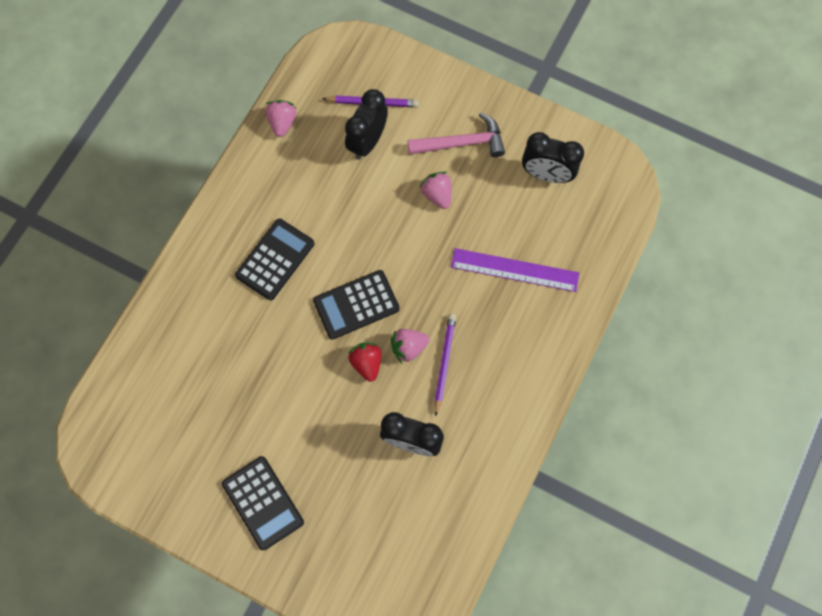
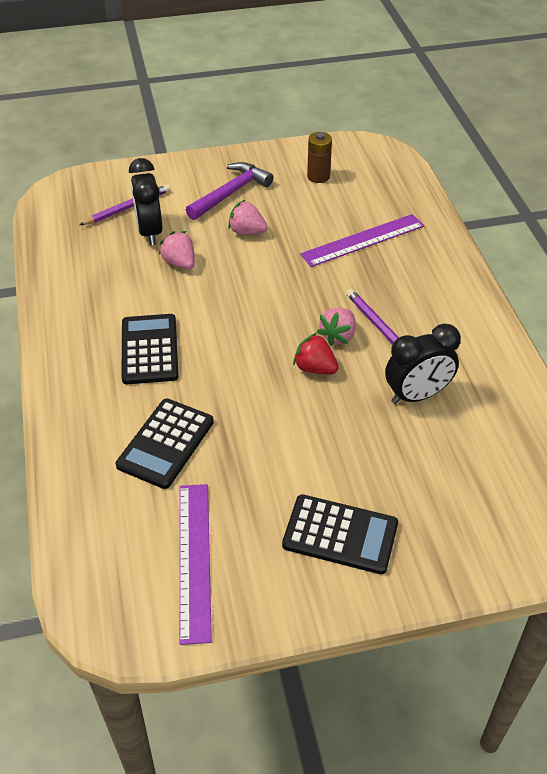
camera: 40 degrees left, 25 degrees down
(167, 448) = (194, 559): none -> purple ruler
(282, 123) = (57, 259): pink strawberry -> pink strawberry (180, 263)
(356, 304) = (259, 336): black calculator -> black calculator (165, 443)
(462, 143) = (231, 193): pink hammer -> purple hammer
(546, 174) = (318, 176): black clock -> brown battery

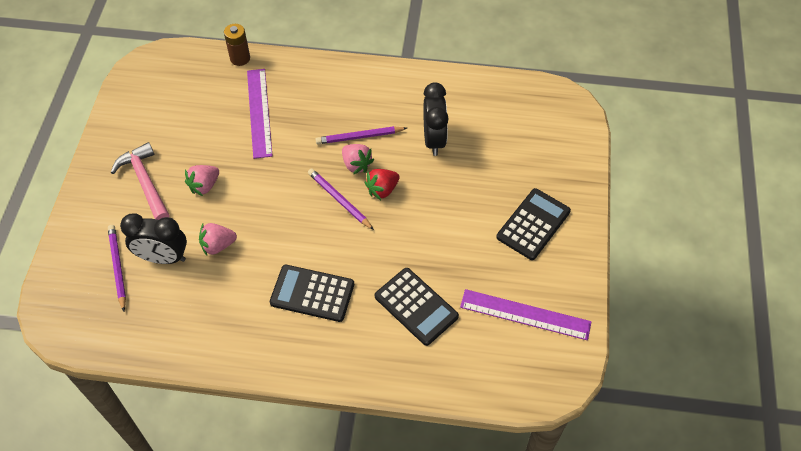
camera: 70 degrees left, 10 degrees up
(231, 193) = (145, 182): purple hammer -> pink hammer
(281, 336) = (339, 200): none -> purple pencil
(318, 176) = (161, 113): brown battery -> brown battery (240, 58)

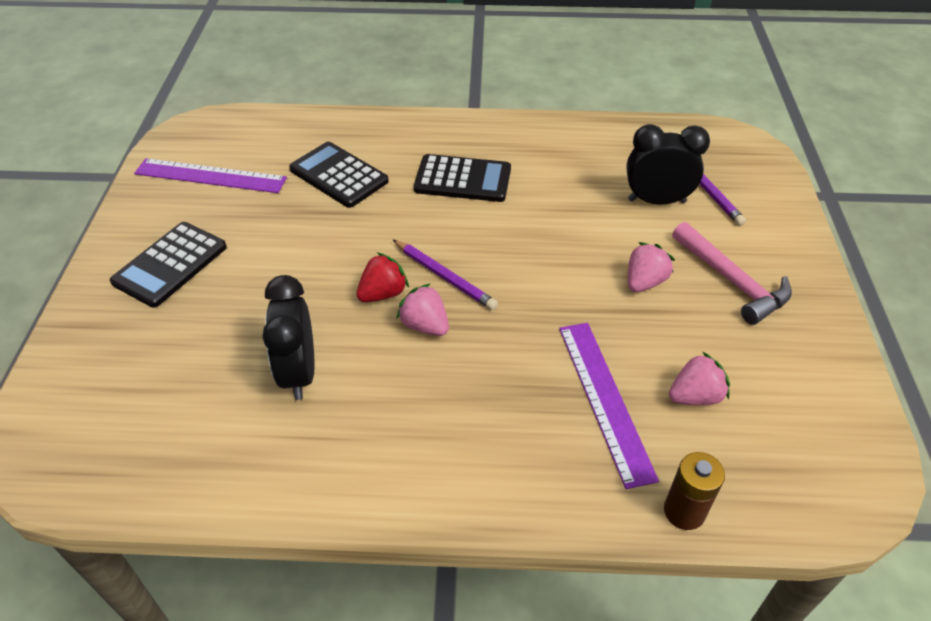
camera: 175 degrees right, 10 degrees down
(218, 245) = (594, 217): pink strawberry -> pink strawberry (695, 396)
(359, 137) = (424, 369): purple pencil -> none

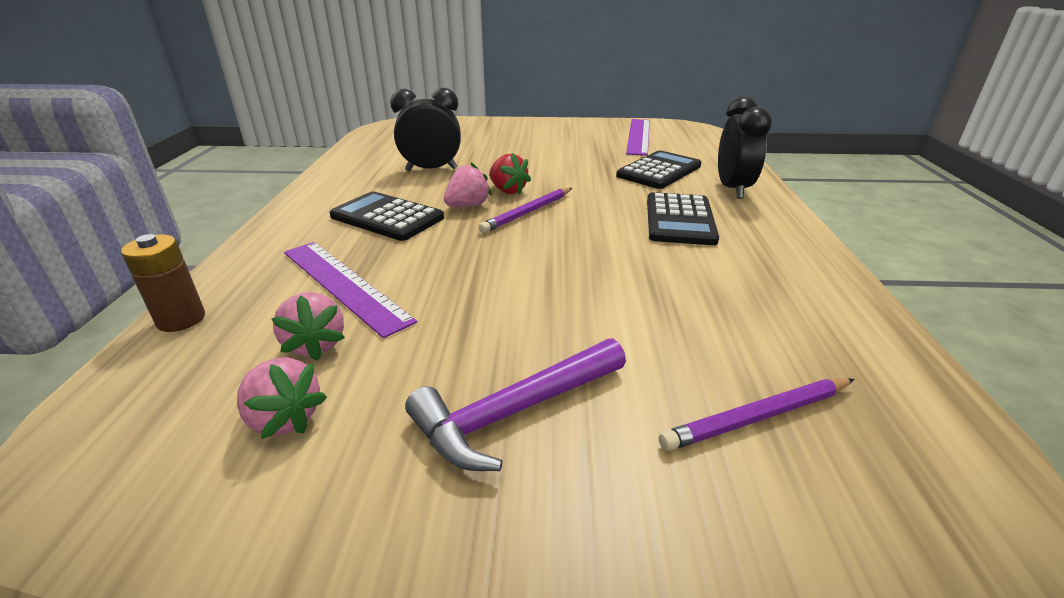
camera: 90 degrees right, 15 degrees down
(170, 264) = (540, 134): black calculator -> black calculator (387, 217)
(604, 399) = (344, 284): purple ruler -> purple ruler turned 60 degrees clockwise
(644, 282) = (516, 325): pink strawberry -> pink strawberry (284, 419)
(656, 201) = (697, 353): black clock -> black clock (732, 189)
(732, 281) = (514, 412): pink hammer -> purple hammer

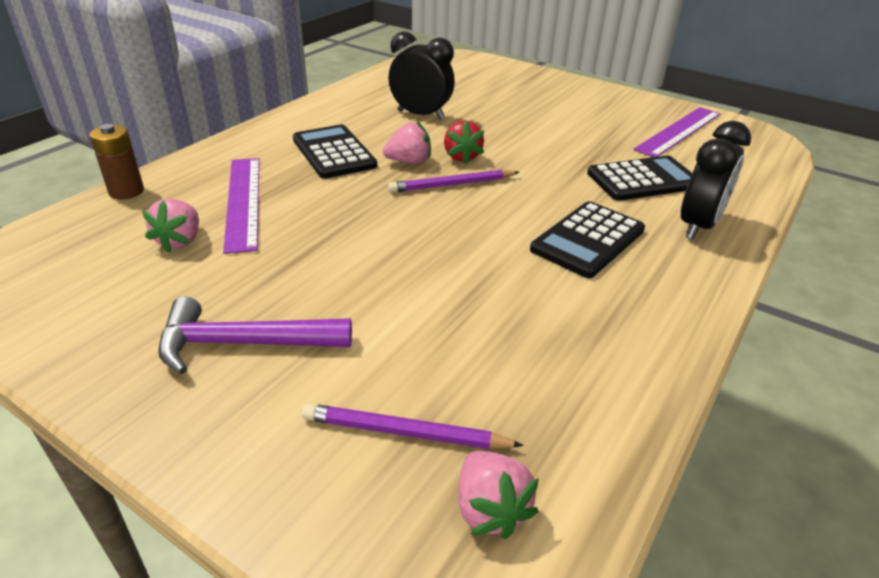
camera: 30 degrees right, 5 degrees up
(284, 419) = (115, 284): pink strawberry -> pink strawberry (490, 509)

